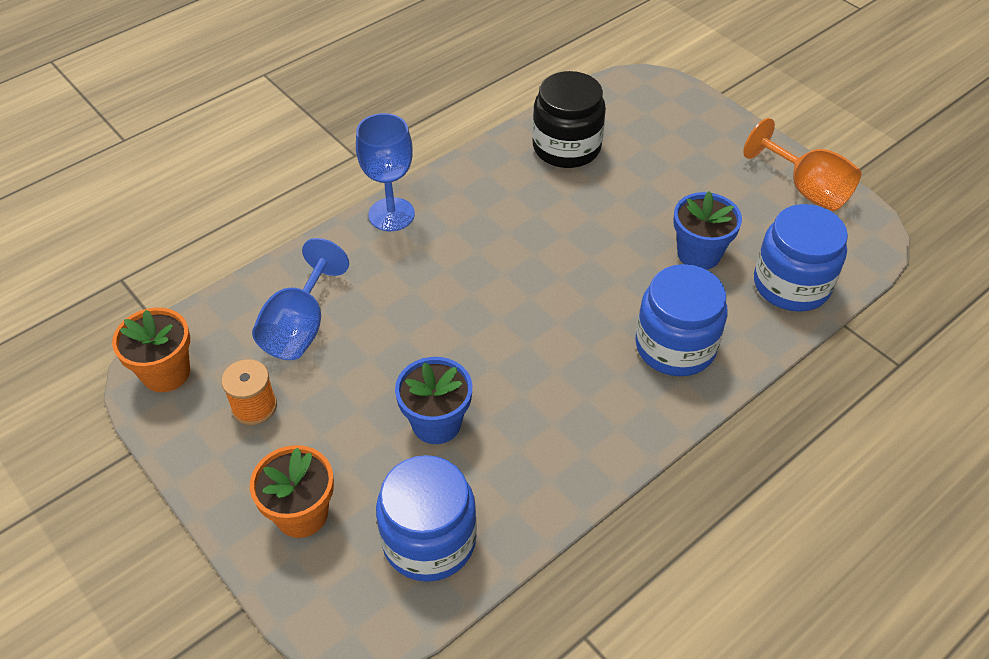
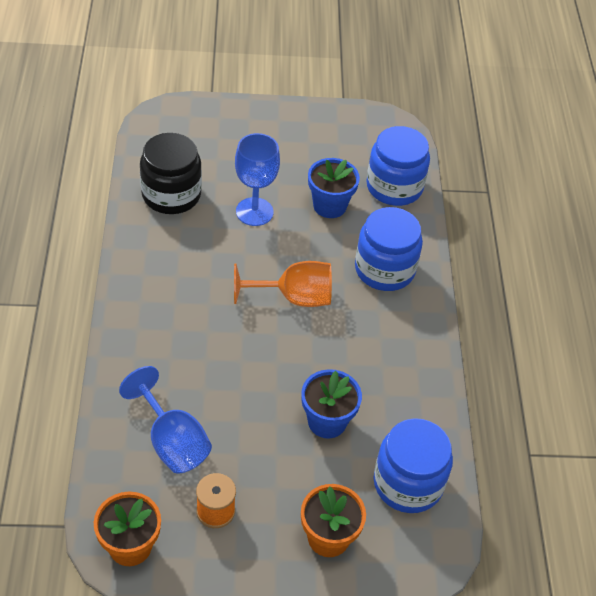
camera: 55 degrees left, 0 degrees up
(391, 214) = (124, 324): blue goblet -> blue goblet (254, 212)
(806, 189) = (334, 122): orange goblet -> orange goblet (294, 297)

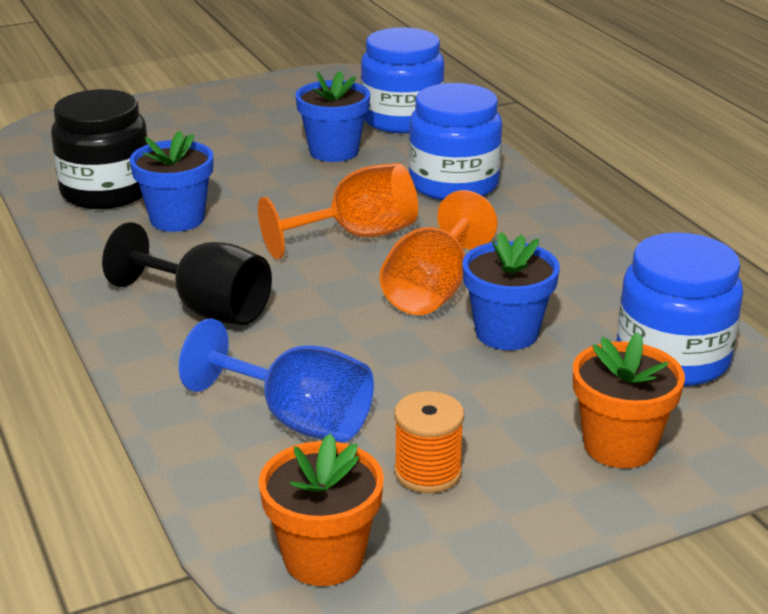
camera: 20 degrees left, 20 degrees down
(172, 329) = (206, 309): none -> black goblet
(198, 238) = (177, 219): none -> blue flower pot
(254, 212) = (237, 179): blue goblet -> none
(308, 366) = (432, 290): none -> orange goblet

